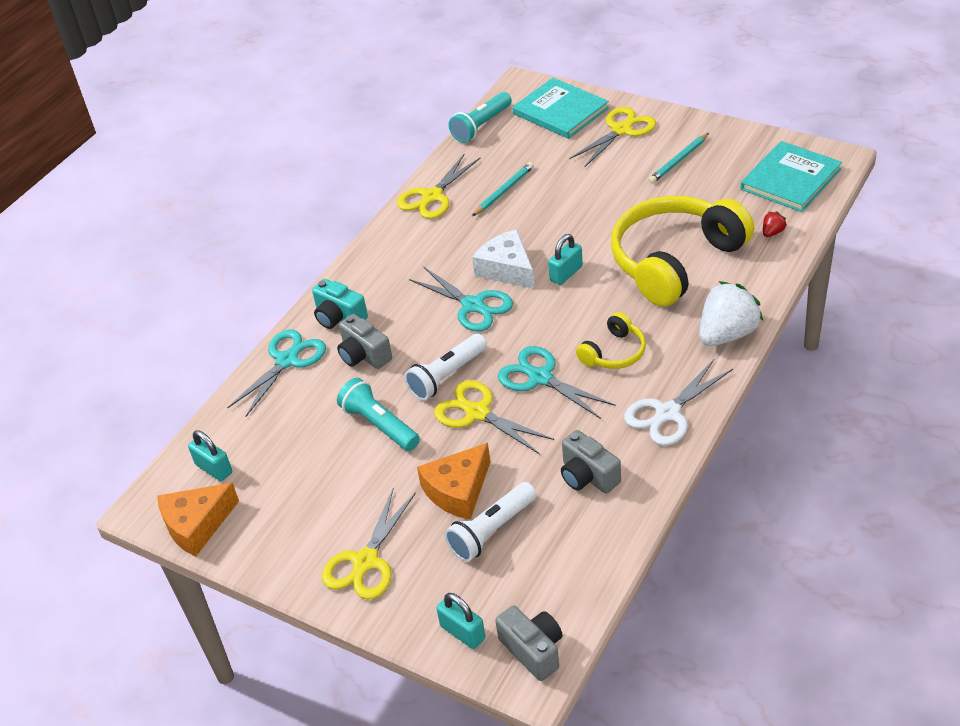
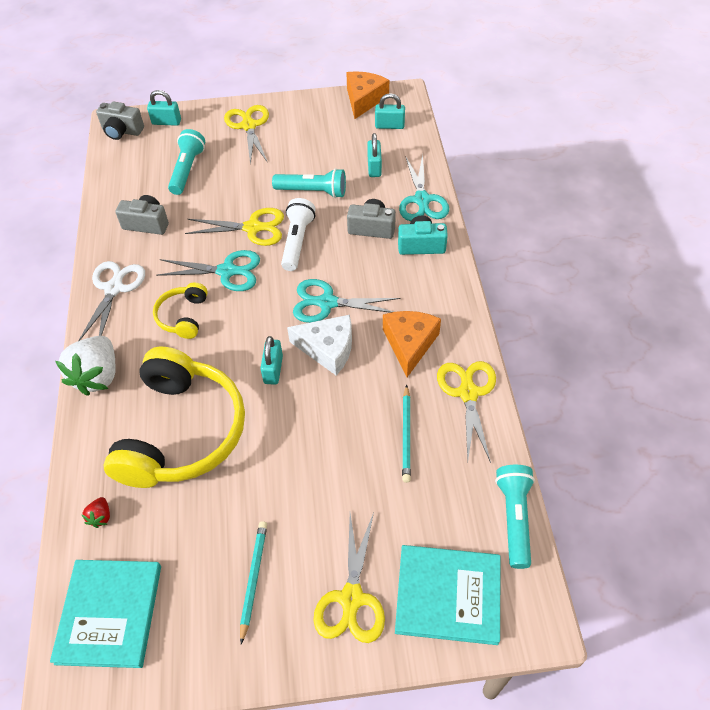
camera: 140 degrees right, 10 degrees up
(289, 422) = (374, 167): none -> turquoise padlock
(458, 490) = (226, 180): orange cheese -> orange cheese (409, 344)
(491, 531) = (187, 170): white flashlight -> turquoise flashlight

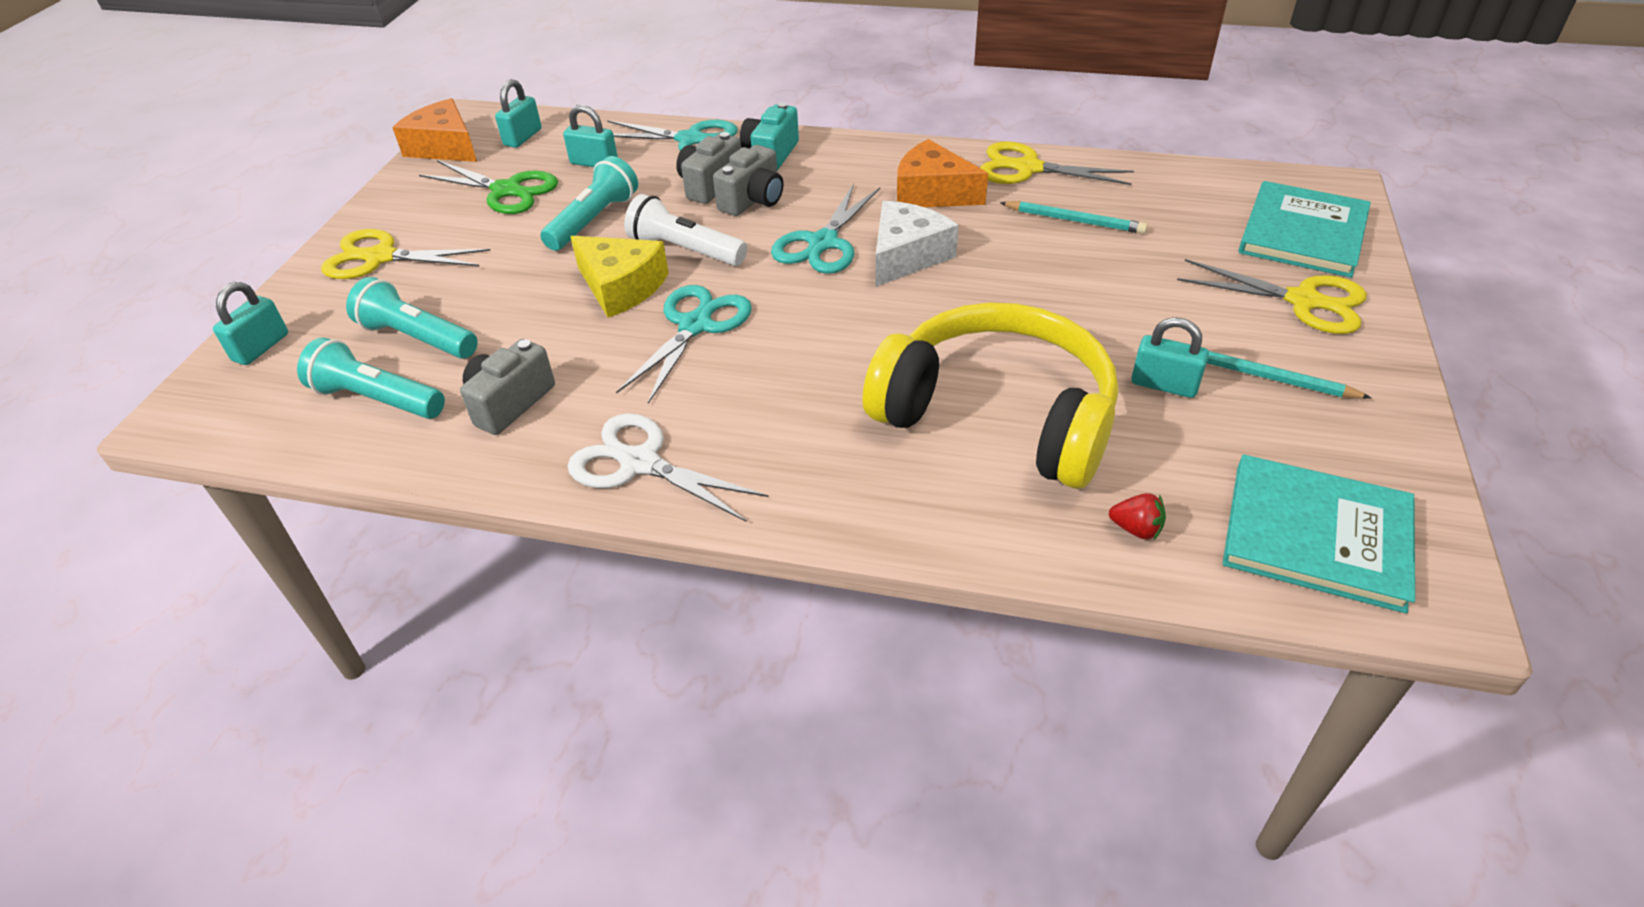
camera: 70 degrees left, 10 degrees down
(97, 376) = (836, 505): white strawberry -> none
(122, 131) = (218, 409): grey camera -> grey camera (753, 200)
(183, 316) = (761, 385): yellow headphones -> none
(253, 228) = (621, 287): yellow scissors -> yellow cheese
(273, 369) = (919, 309): turquoise padlock -> turquoise padlock (1164, 385)
(329, 144) = (506, 190): none -> green scissors
(514, 518) = (1209, 174): turquoise flashlight -> turquoise flashlight (377, 399)

